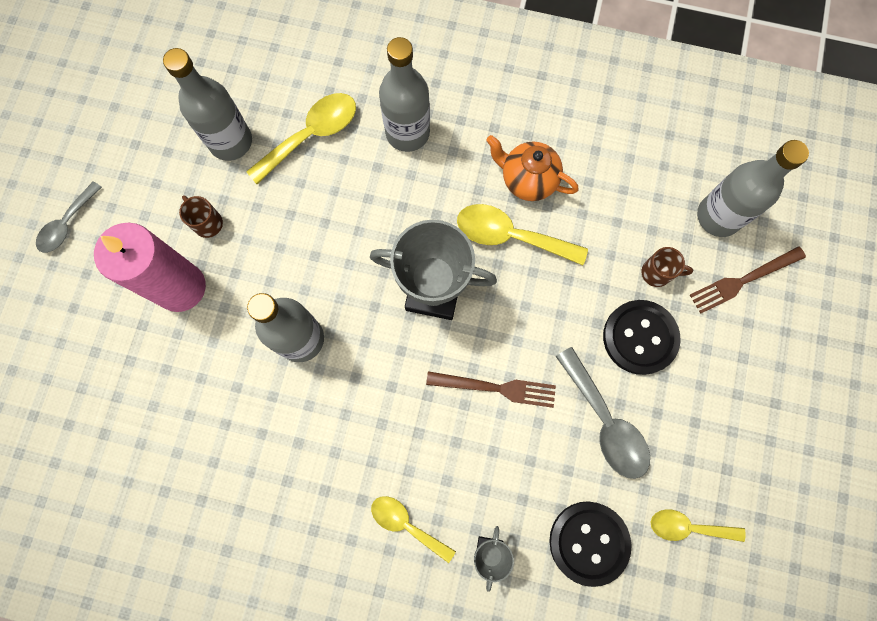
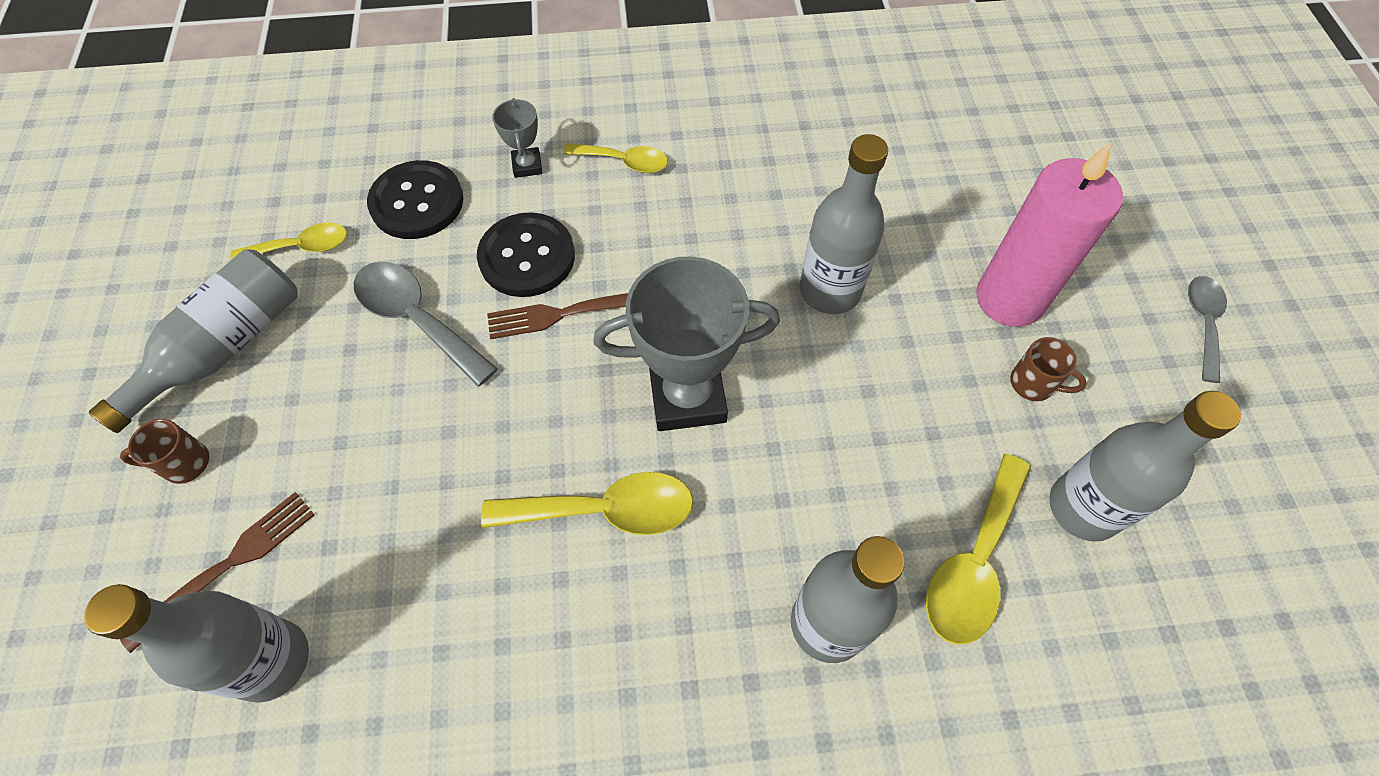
camera: 160 degrees right, 15 degrees down
(527, 180) = (604, 611): orange teapot -> none
(640, 337) = (384, 432): black button -> black button (527, 257)
(657, 273) = (367, 531): brown mug -> brown mug (184, 463)
(749, 447) = (224, 348): none -> grey bottle

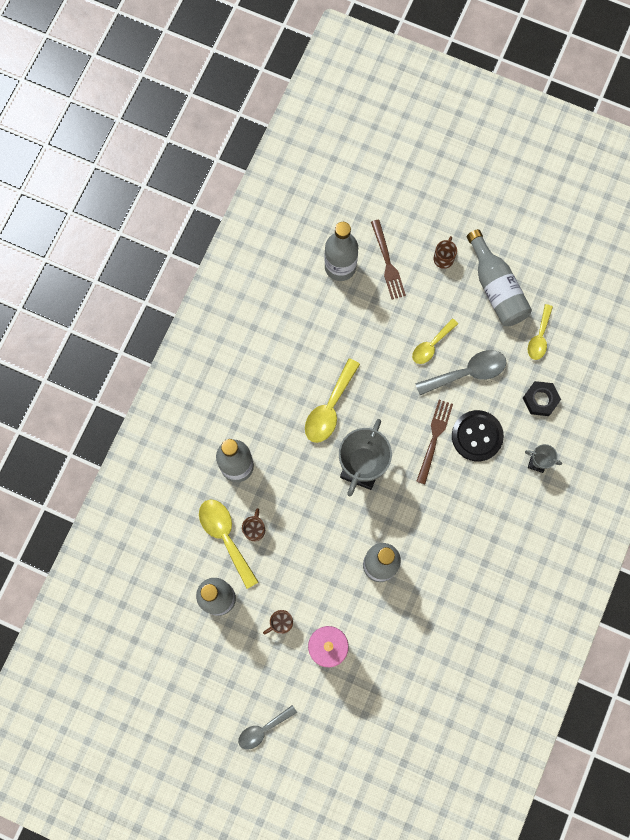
camera: 120 degrees right, 15 degrees up
(417, 202) = (540, 399): black button -> black nut
(624, 162) = (513, 512): yellow spoon -> yellow spoon (431, 345)
(919, 517) = (254, 529): none -> brown mug
(1202, 323) = (263, 729): grey spoon -> grey spoon turned 105 degrees clockwise

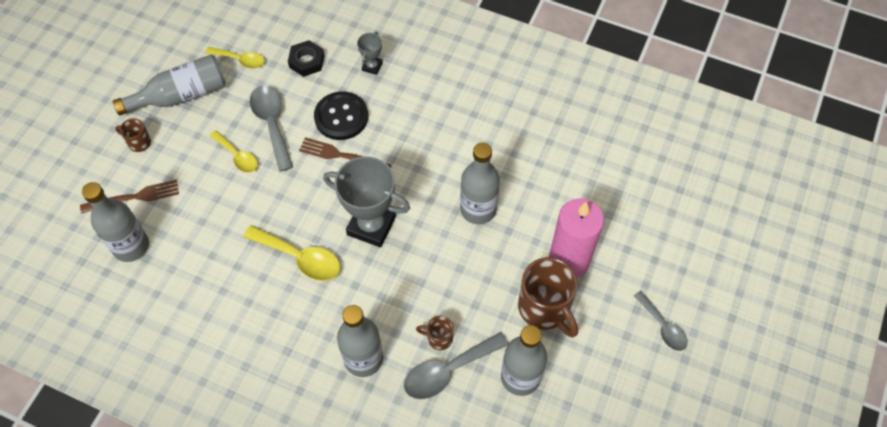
camera: 90 degrees left, 15 degrees down
(225, 537) = (448, 371): yellow spoon -> grey spoon
(281, 623) = (545, 309): brown mug -> brown mug, size x2.05

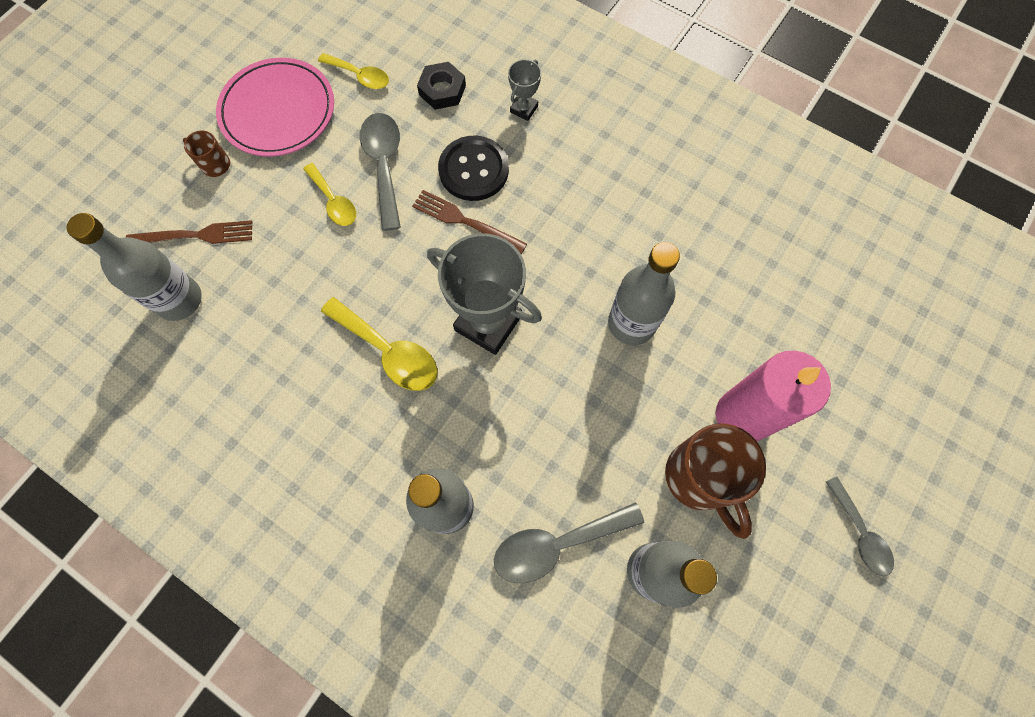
camera: 10 degrees right, 10 degrees up
(181, 95) = (278, 111): grey bottle -> pink plate
(438, 338) = (551, 495): brown mug -> none

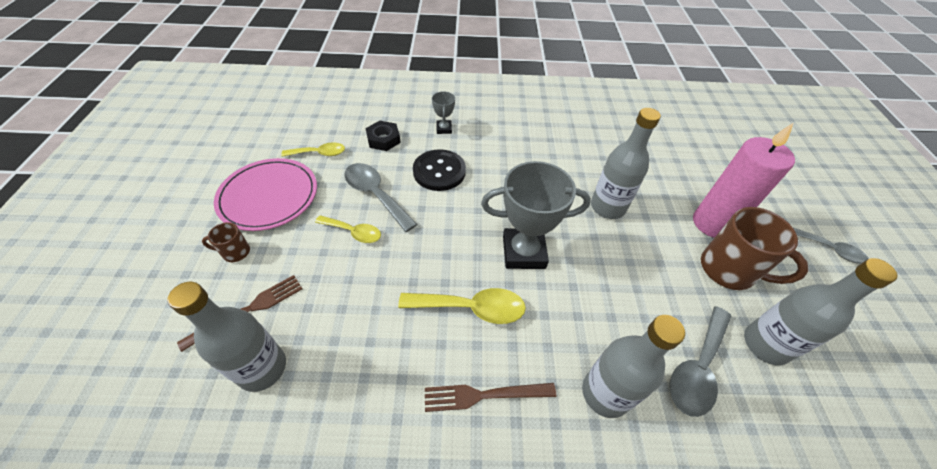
camera: 35 degrees left, 20 degrees down
(464, 221) = (457, 201): brown fork -> brown fork (483, 395)

